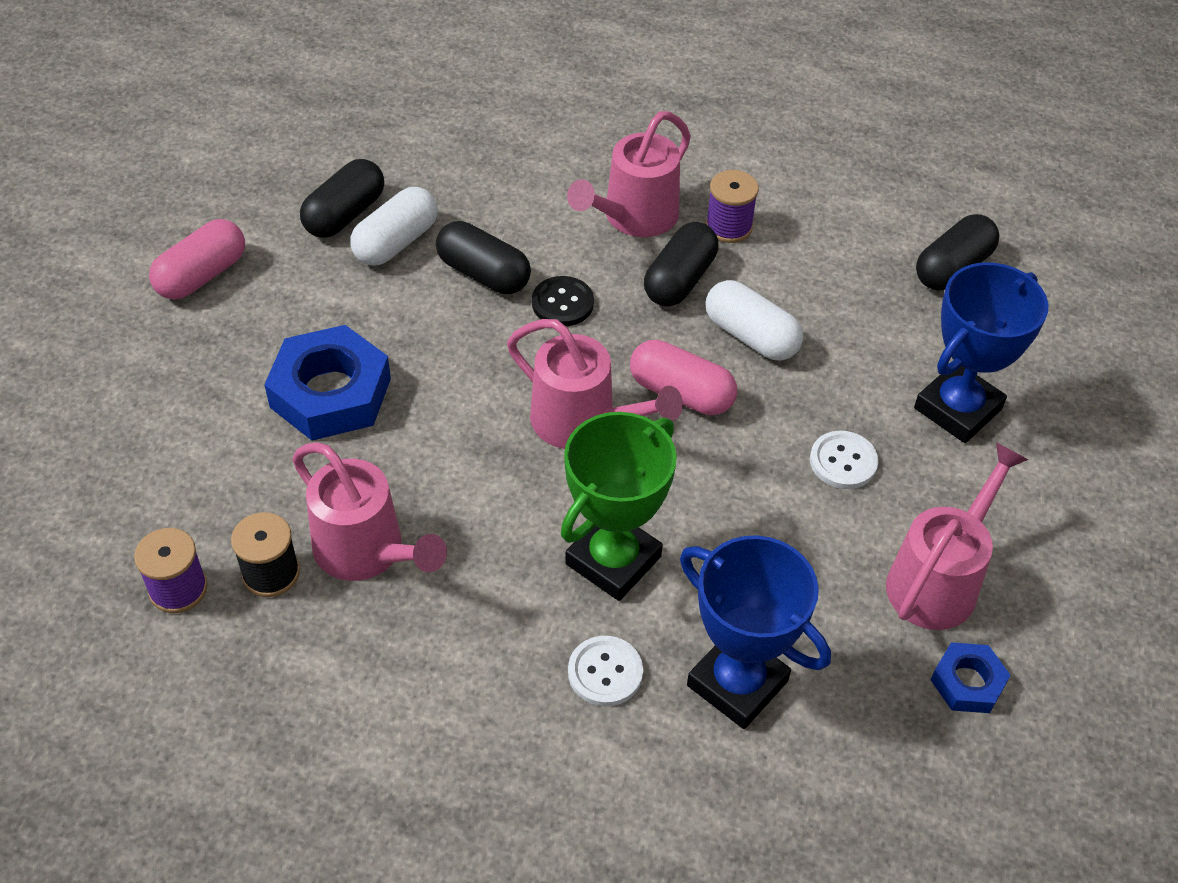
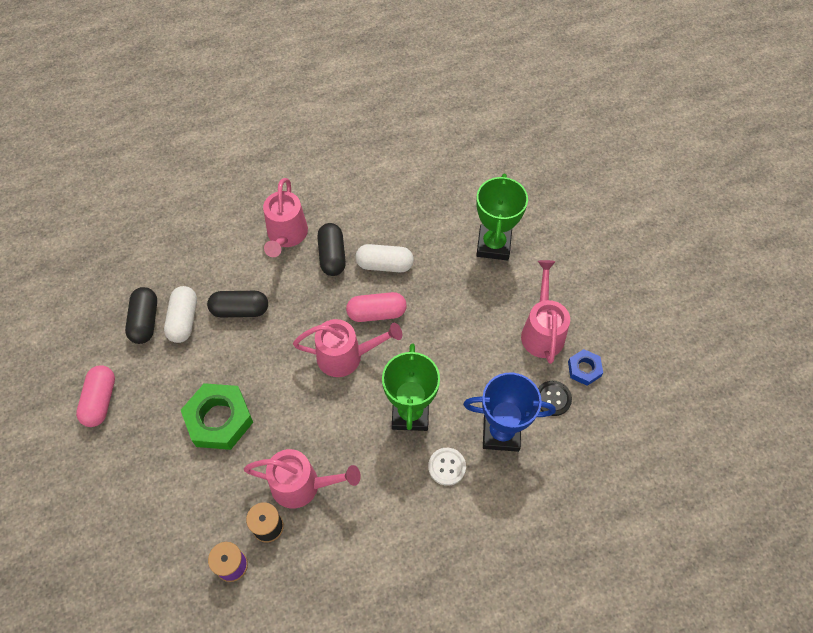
camera: 35 degrees left, 10 degrees up
(331, 393) = (219, 419): blue nut -> green nut
(562, 303) = (289, 302): black button -> black button (553, 399)
(728, 226) = (332, 214): purple spool -> none
(843, 461) = (467, 301): white button -> none
(952, 268) = (443, 176): black capsule -> none
(957, 409) = (493, 245): blue trophy -> green trophy

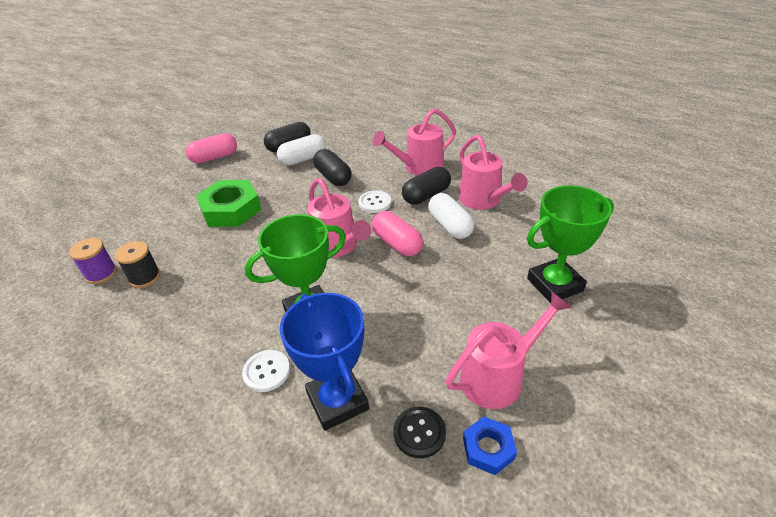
camera: 60 degrees right, 20 degrees down
(303, 485) = (194, 279): pink watering can -> pink watering can (483, 201)
(309, 299) = (375, 203): none -> white button

